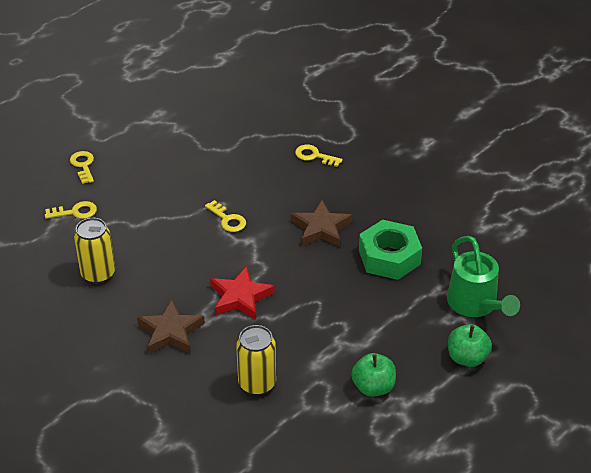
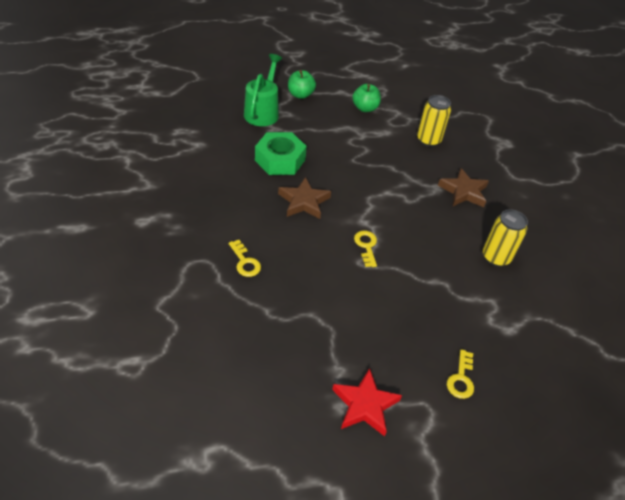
camera: 150 degrees left, 5 degrees up
(75, 212) = (491, 326): yellow key -> none
(240, 297) = (401, 188): red star -> red star (365, 405)

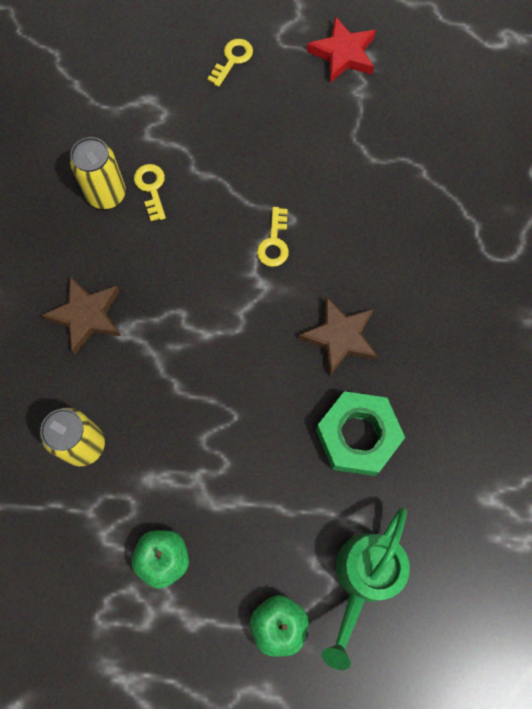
camera: 160 degrees left, 25 degrees up
(245, 262) = (441, 246): yellow key -> yellow key (151, 188)

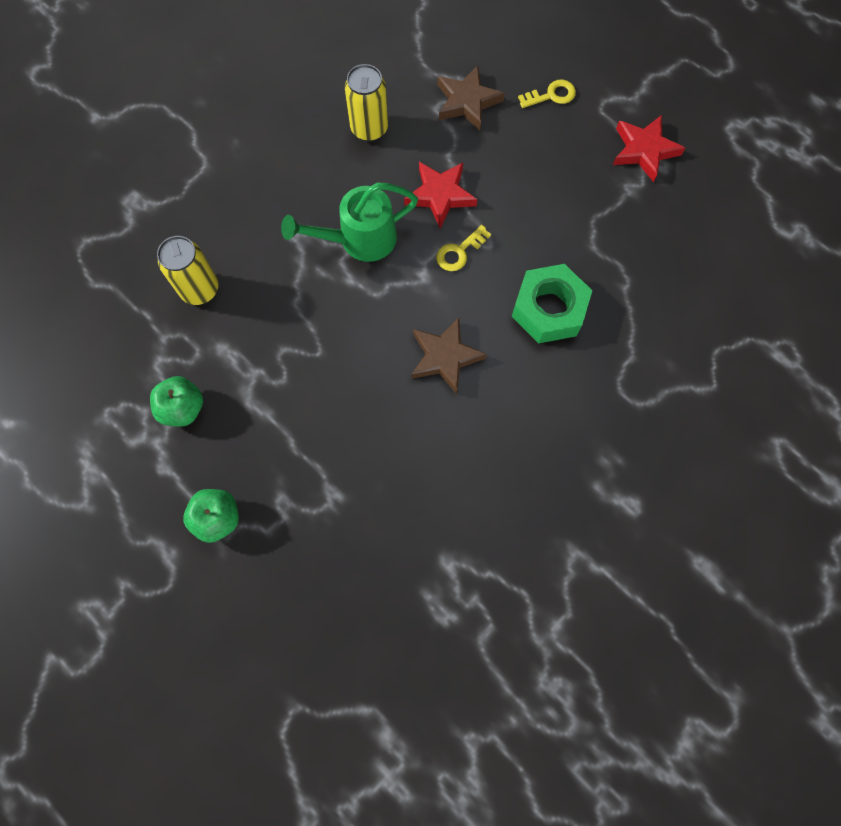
camera: 40 degrees right, 0 degrees up
(87, 316) = (280, 203): brown star -> brown star (467, 102)
(151, 188) = (405, 147): yellow key -> none
(217, 207) = (440, 195): none -> red star
(357, 436) = (392, 437): green nut -> green nut (549, 309)
(363, 578) = (304, 538): green watering can -> green watering can (359, 240)

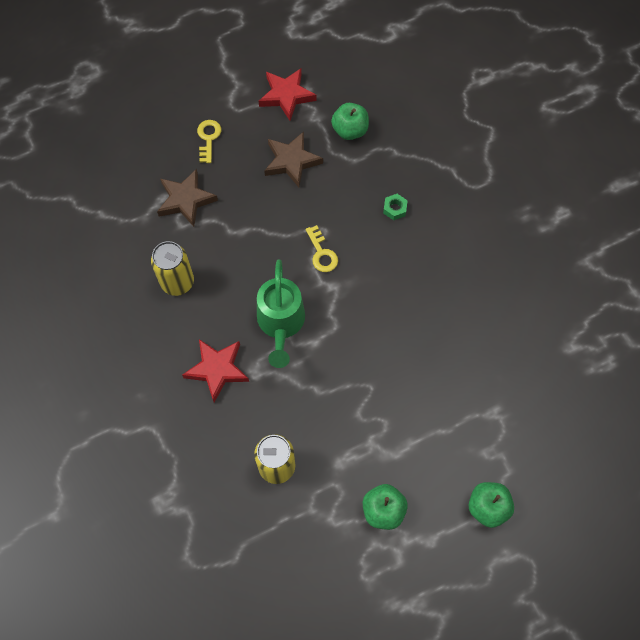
camera: 70 degrees left, 5 degrees down
(440, 195) = (265, 250): red star -> red star (217, 369)
(445, 357) = (408, 294): brown star -> brown star (291, 161)
(549, 309) = (395, 209): green nut -> green nut, size x0.41
(630, 229) = (350, 130): none -> green apple

